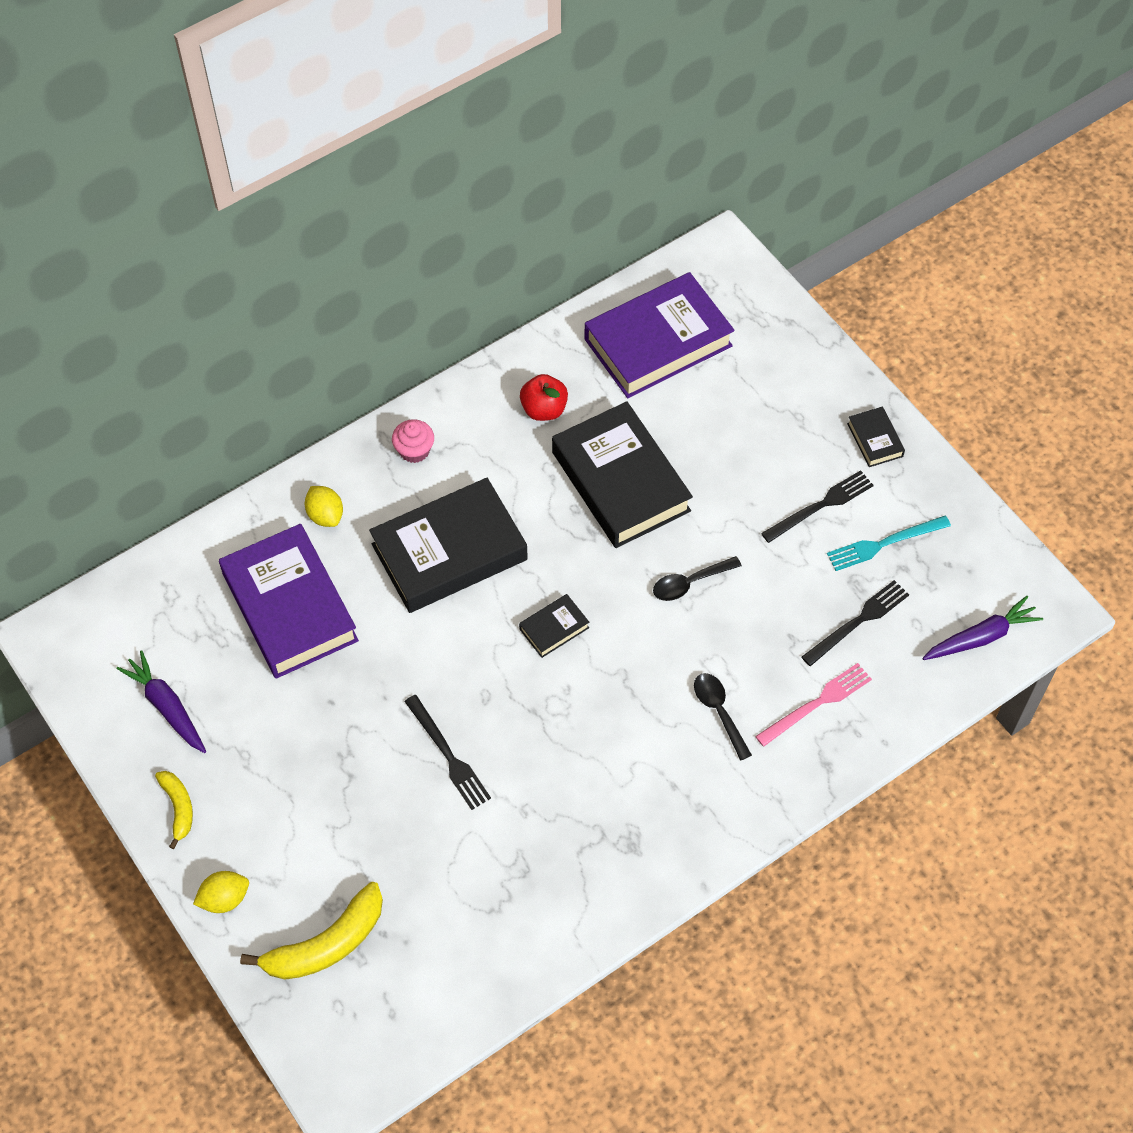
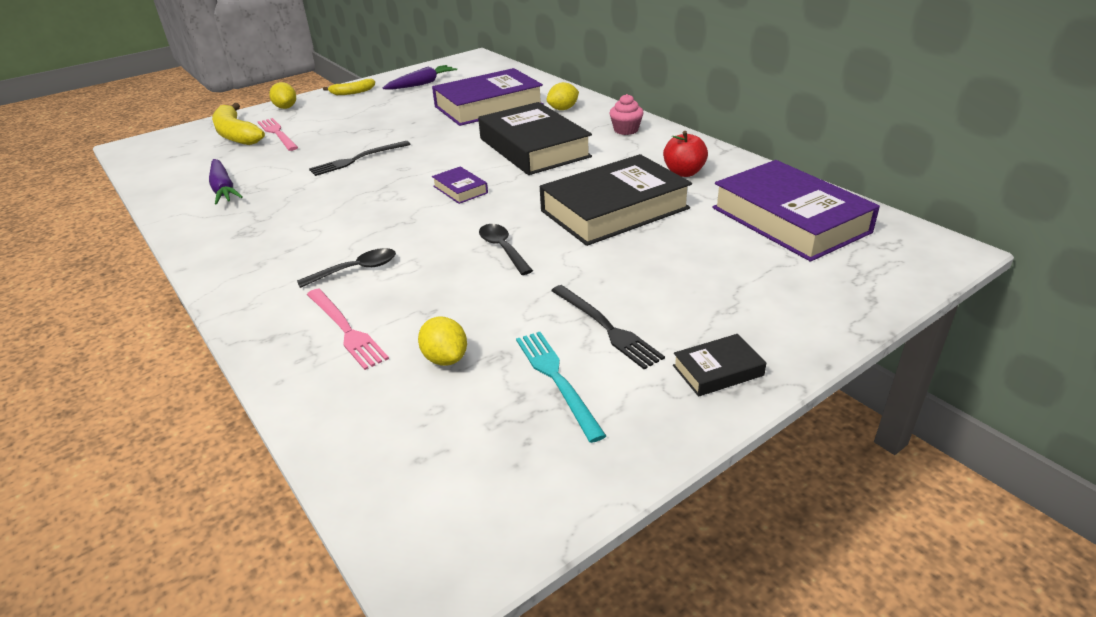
camera: 90 degrees right, 25 degrees down
(335, 883) = (277, 133): none -> pink fork
(554, 628) = (460, 189): black book -> purple book
(858, 621) = (445, 358): black fork -> yellow lemon
(980, 637) = (405, 474): purple carrot -> purple carrot (223, 189)

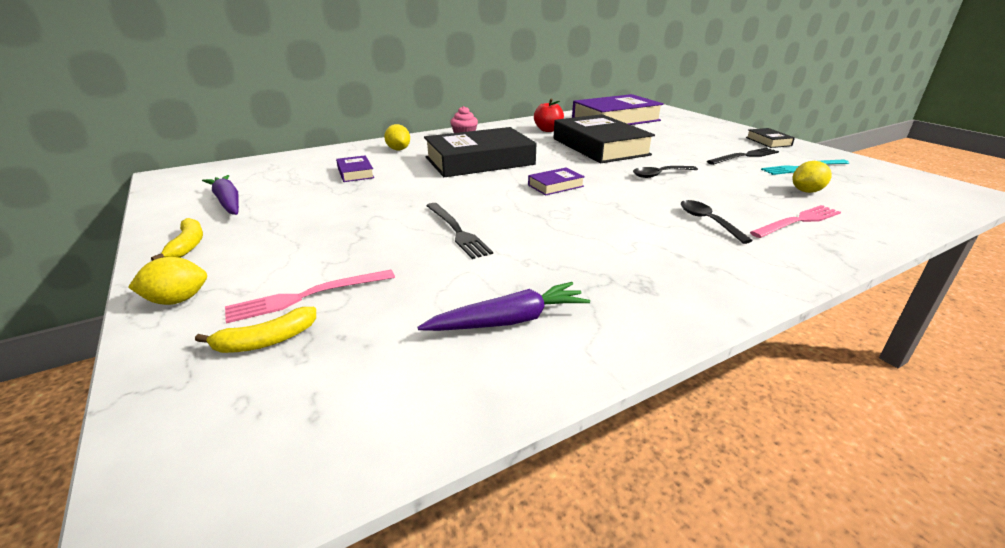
camera: 85 degrees left, 5 degrees down
(236, 134) = (266, 341): yellow banana -> yellow banana, size x0.56
(488, 106) = (355, 173): purple book -> purple book, size x0.43

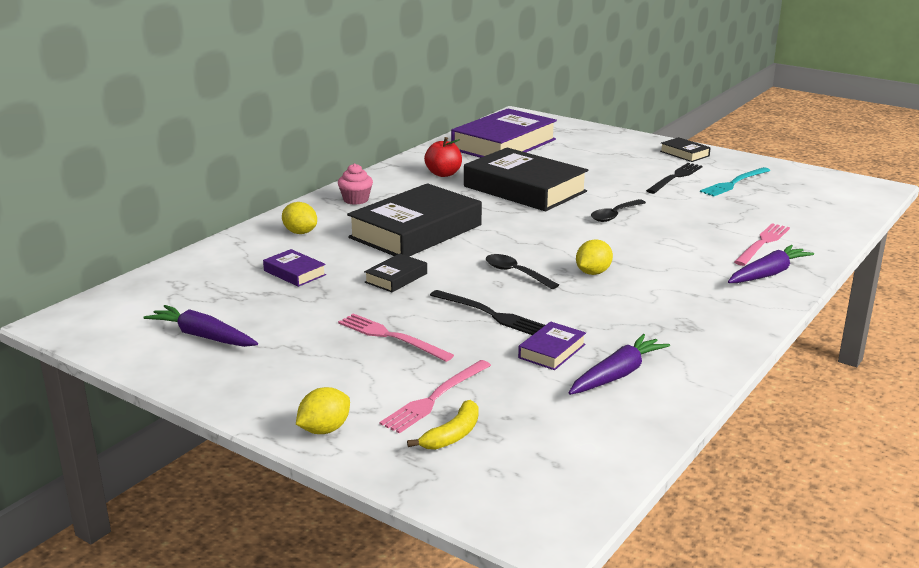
camera: 25 degrees left, 5 degrees down
(187, 245) = (243, 387): yellow banana -> none
(352, 232) = (391, 337): none -> pink fork
(420, 189) = (396, 278): none -> black book
(555, 186) = (528, 247): purple book -> purple book (552, 351)
(708, 221) = (694, 258): black spoon -> black spoon (515, 273)
(783, 251) = (768, 274): none -> purple carrot
(806, 191) = (752, 210): yellow lemon -> yellow lemon (593, 273)

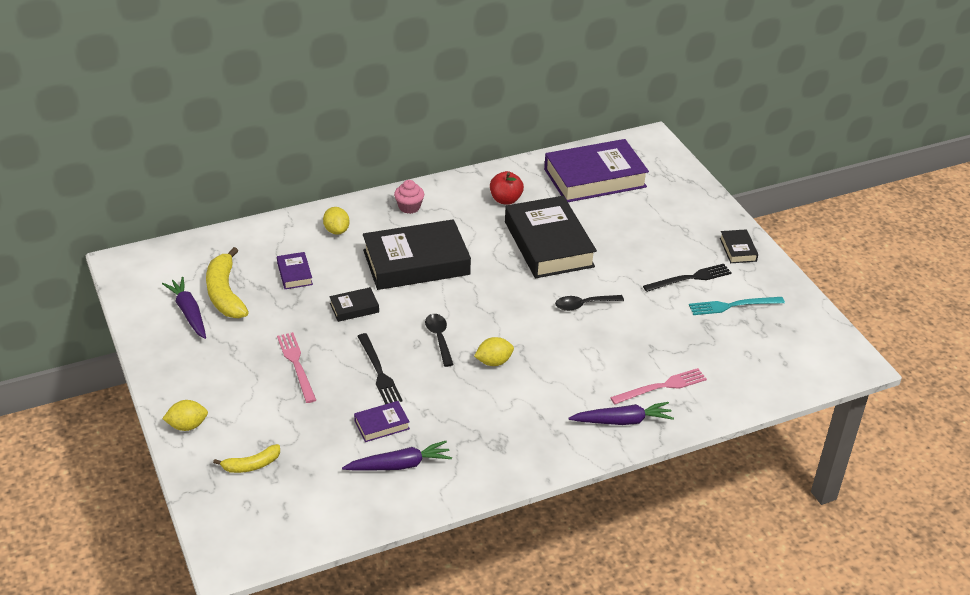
camera: 30 degrees right, 15 degrees up
(230, 309) = (225, 293): none -> yellow banana
(435, 398) = (271, 431): pink fork -> none

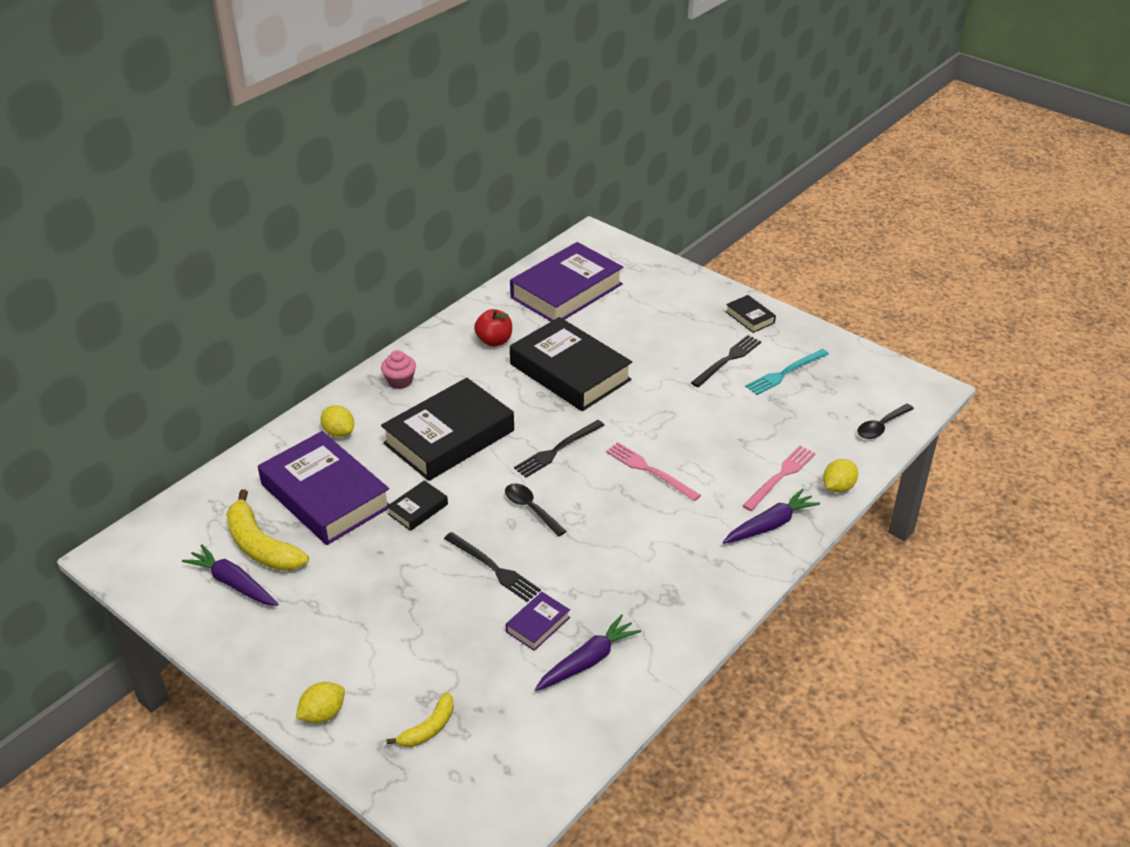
camera: 25 degrees left, 0 degrees up
(295, 274) = (325, 495): purple book -> purple book, size x2.30
(296, 365) = (399, 595): pink fork -> pink fork (649, 470)
(493, 301) = (557, 450): none -> black fork
(493, 362) = (603, 512): yellow lemon -> yellow lemon (838, 487)
(584, 305) = (648, 421): black spoon -> black spoon (881, 427)

